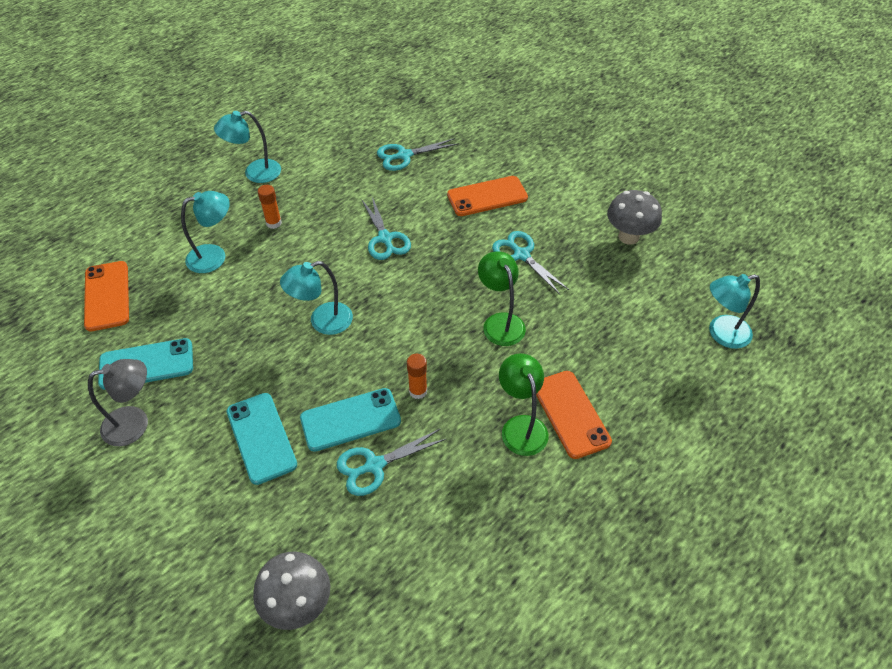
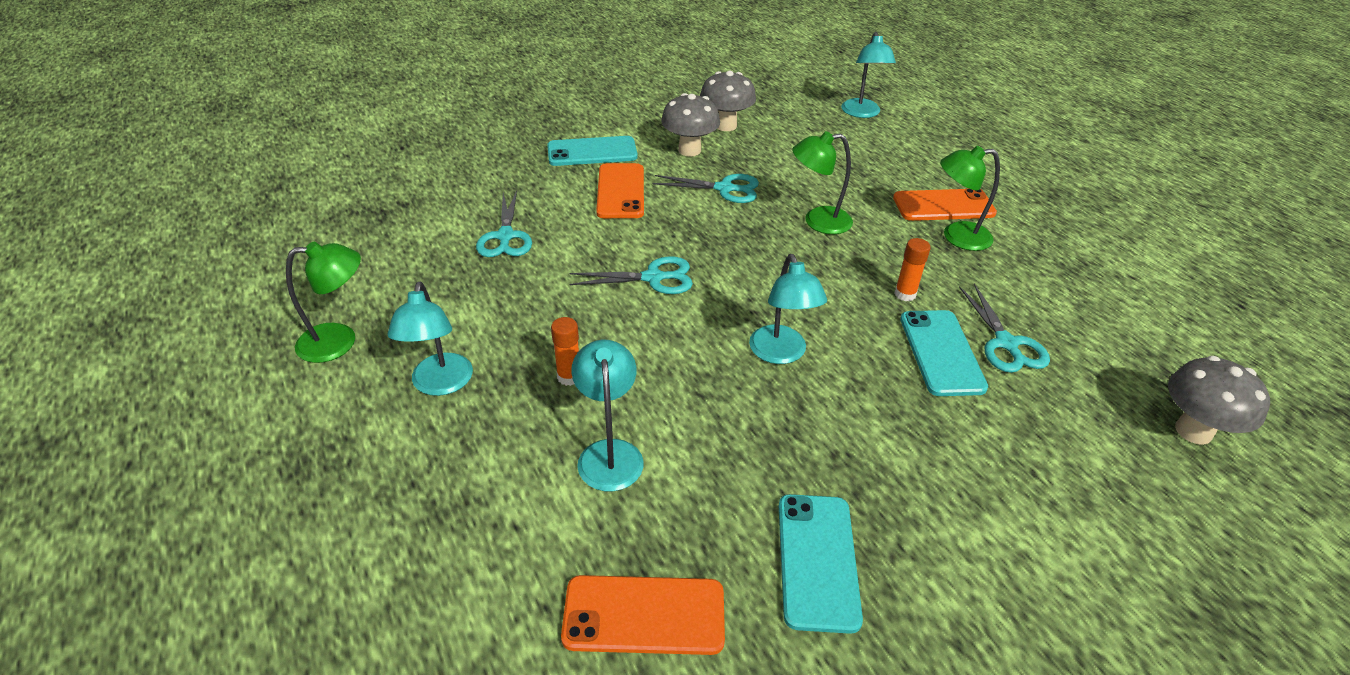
camera: 75 degrees left, 10 degrees down
(135, 423) = (934, 582): grey lamp -> none
(261, 438) = (965, 437): turquoise phone -> turquoise phone (592, 152)
(280, 124) = (339, 341): none -> green lamp
(521, 255) = (724, 189): turquoise scissors -> turquoise scissors turned 150 degrees counterclockwise
(571, 222) = (689, 150): none -> grey mushroom

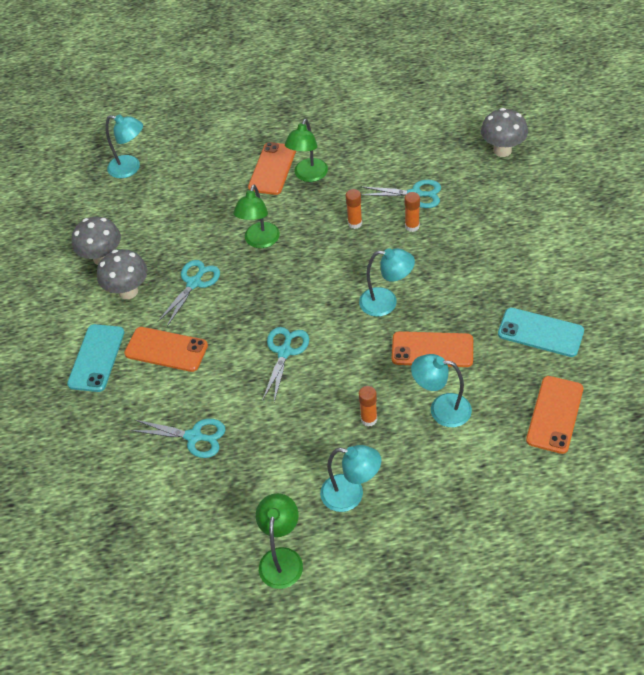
camera: 65 degrees left, 10 degrees up
(717, 421) = (432, 350): none -> orange phone
(941, 352) = (412, 226): turquoise phone -> orange glue stick

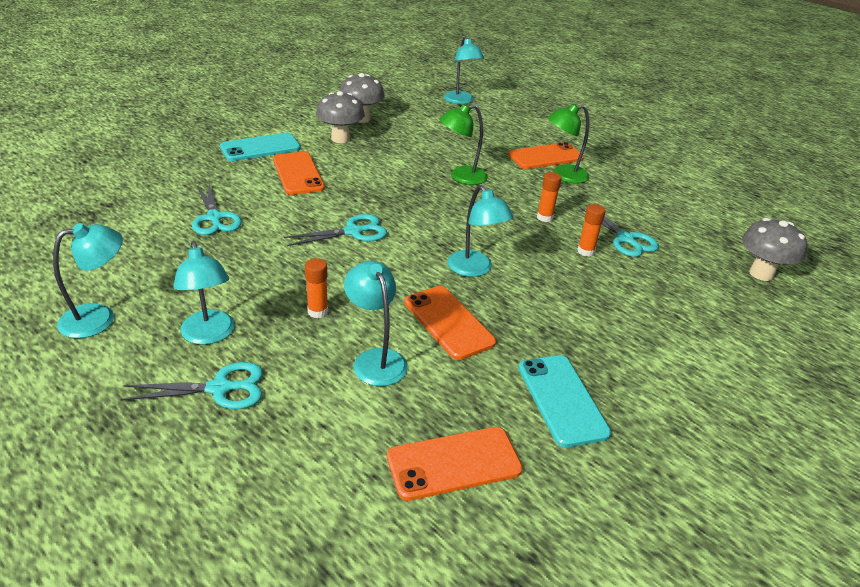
camera: 45 degrees right, 15 degrees down
(194, 283) = (381, 163): turquoise scissors -> turquoise scissors (220, 388)
(282, 558) = (99, 318): green lamp -> turquoise lamp

